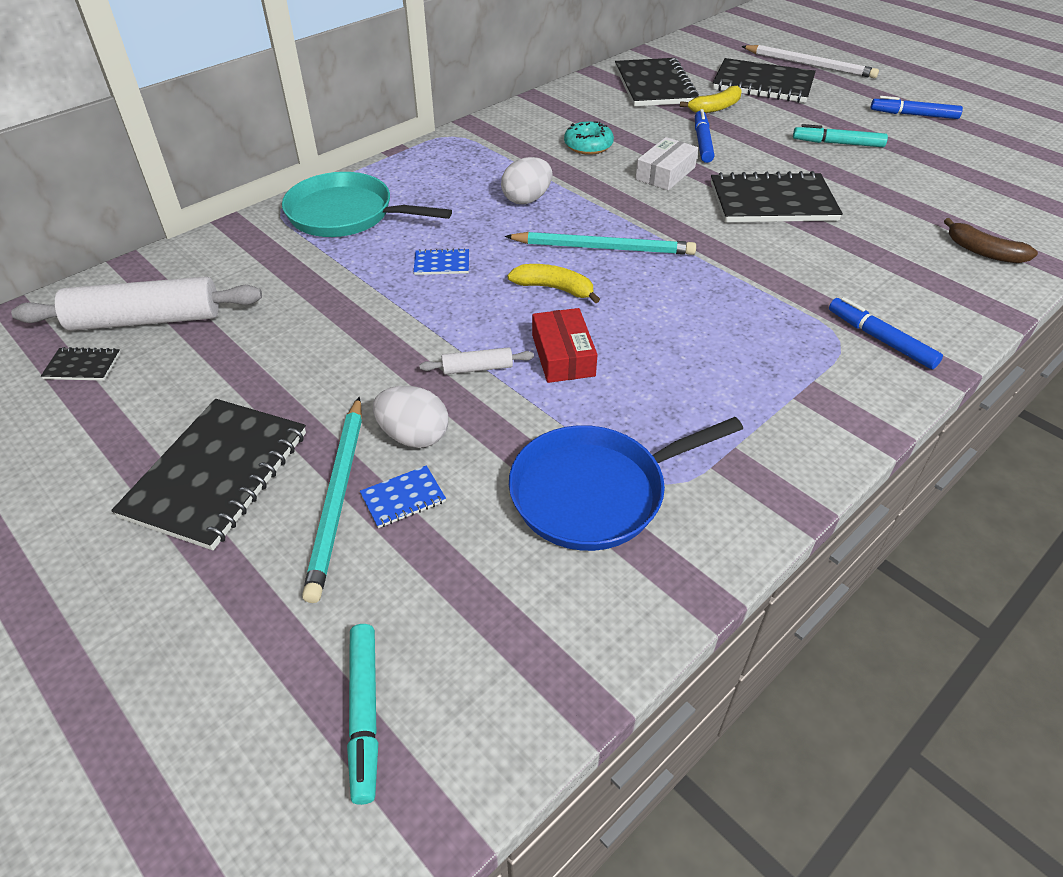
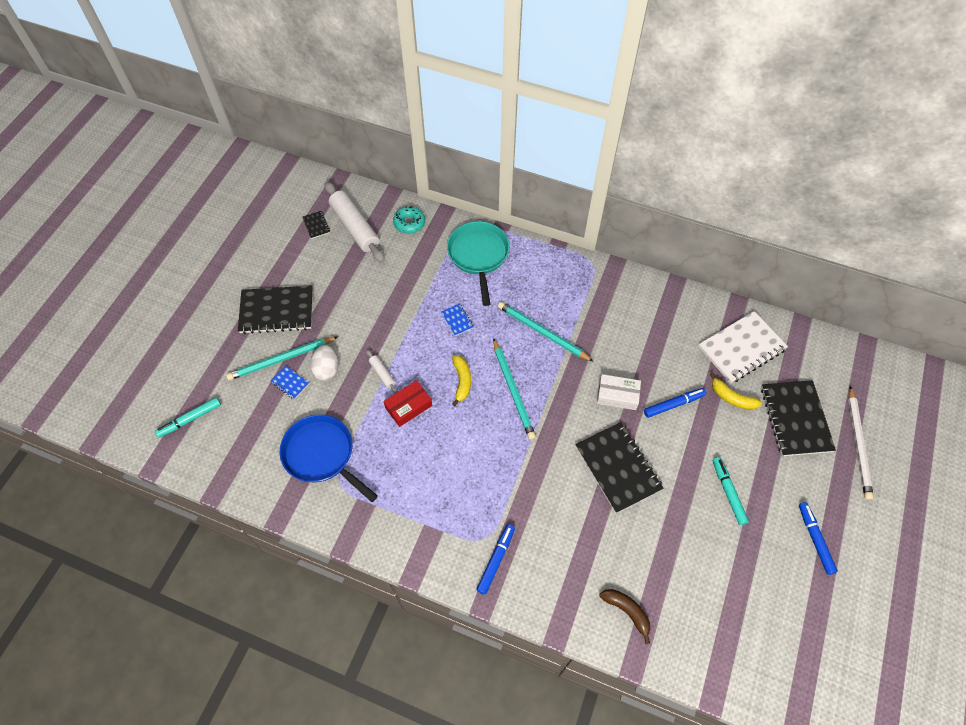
camera: 65 degrees right, 15 degrees up
(527, 199) = (542, 332): white egg -> turquoise pencil
(588, 145) = (626, 340): turquoise donut -> turquoise donut (409, 223)
(654, 85) = (741, 348): black notebook -> white notebook
(983, 252) = (627, 611): brown banana -> brown banana turned 120 degrees clockwise

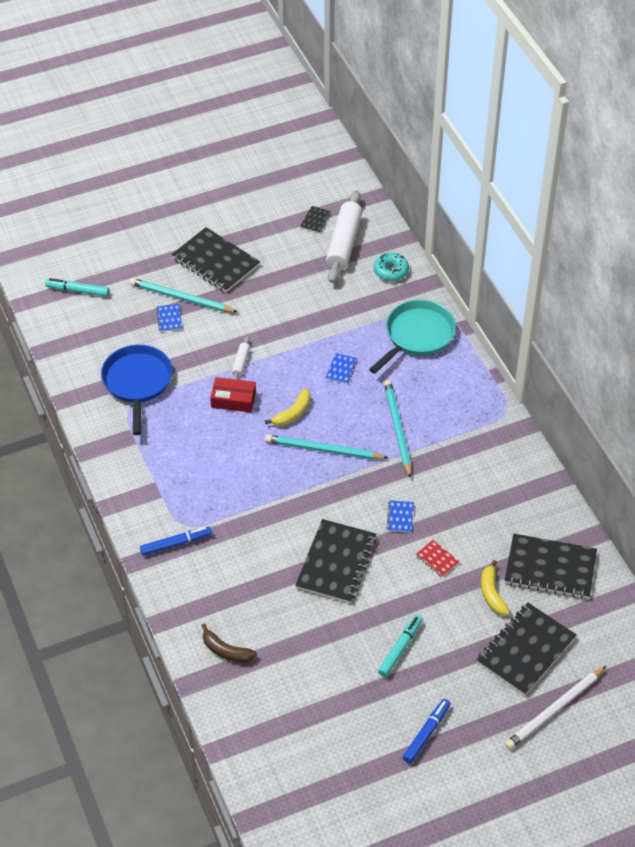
camera: 45 degrees right, 10 degrees down
(326, 369) = (205, 329): white egg -> none
(513, 390) = (323, 450): turquoise pencil -> turquoise pencil turned 75 degrees clockwise
(617, 395) = (400, 517): white box -> blue notebook
(627, 611) = (226, 651): brown banana -> brown banana turned 120 degrees clockwise
(673, 404) = (437, 559): blue marker -> red notebook
(741, 348) = (550, 568): white notebook -> black notebook

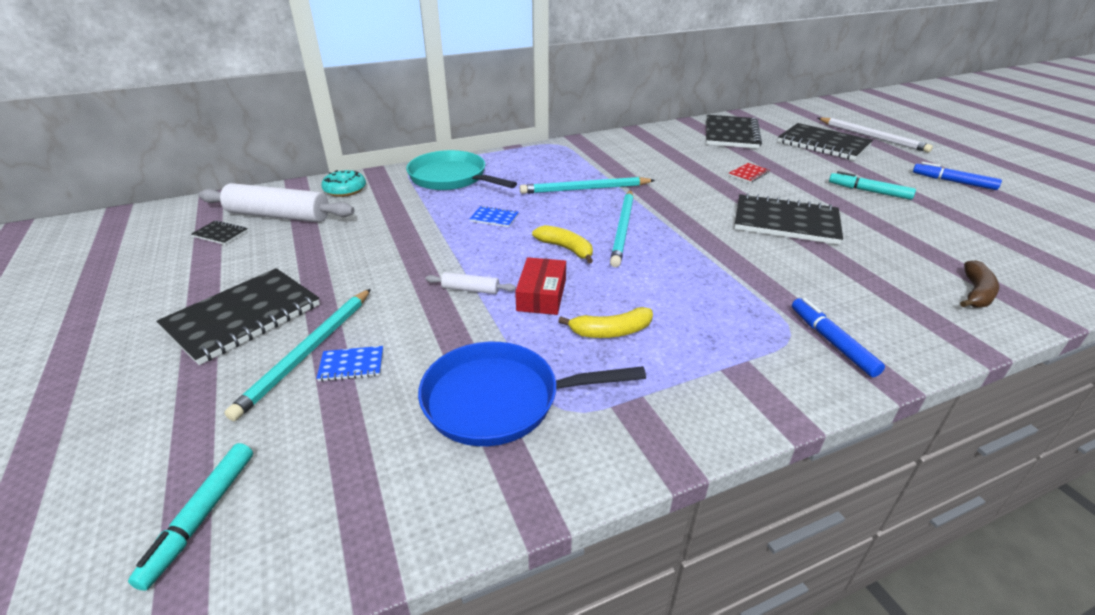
camera: 90 degrees left, 15 degrees down
(400, 517) = (705, 189): blue notebook -> none
(492, 594) = (773, 154): yellow banana -> yellow banana (611, 332)

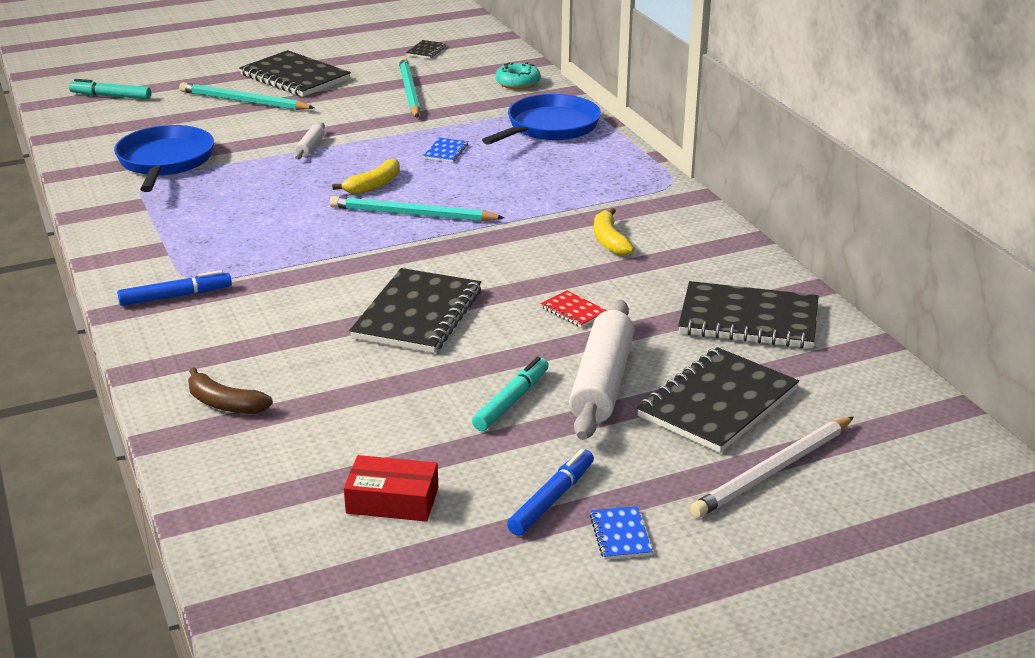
camera: 90 degrees right, 5 degrees down
(278, 216) = (460, 65): white rolling pin -> white rolling pin (602, 382)
(351, 365) = (224, 115): blue notebook -> blue notebook (620, 535)
(451, 178) = (549, 127): turquoise pan -> blue pan
(542, 295) = (293, 174): red box -> red box (392, 500)
(585, 189) = (519, 197): turquoise pencil -> turquoise pencil (409, 91)
(611, 332) = (229, 201): yellow banana -> yellow banana (609, 241)

